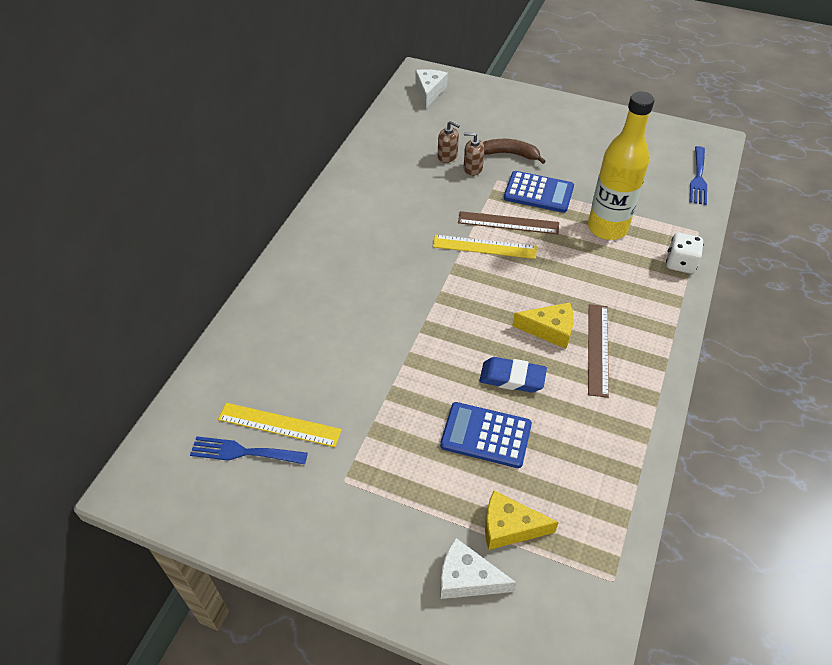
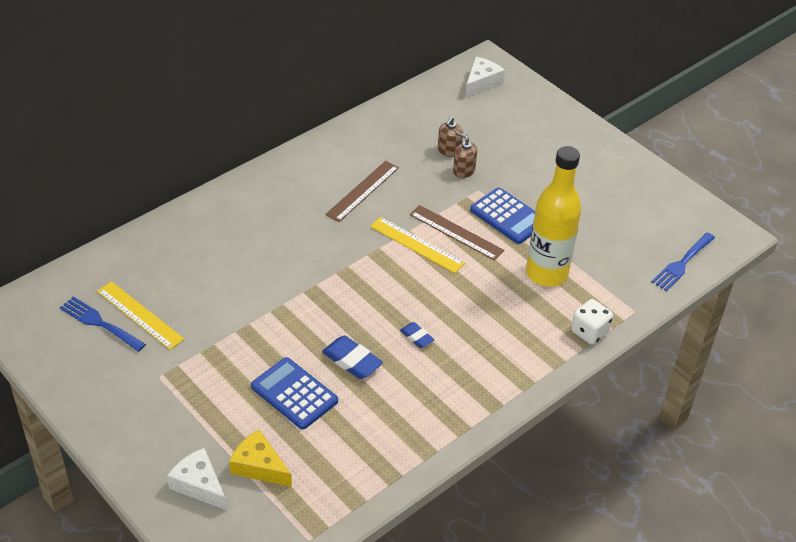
camera: 25 degrees right, 5 degrees down
(447, 156) = (449, 151): brown soap dispenser -> brown soap dispenser turned 60 degrees clockwise
(510, 154) = (511, 170): brown banana -> none
(549, 330) = (417, 337): yellow cheese -> blue eraser
(597, 349) = (446, 370): brown ruler -> brown ruler (362, 191)

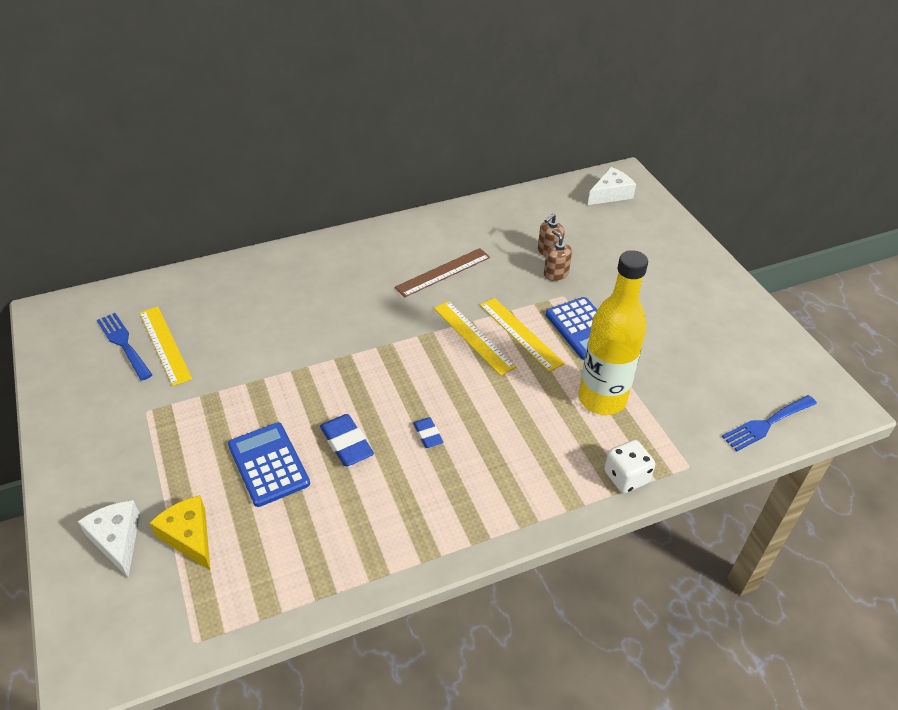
camera: 20 degrees right, 0 degrees up
(456, 232) = (520, 333): brown ruler -> yellow ruler

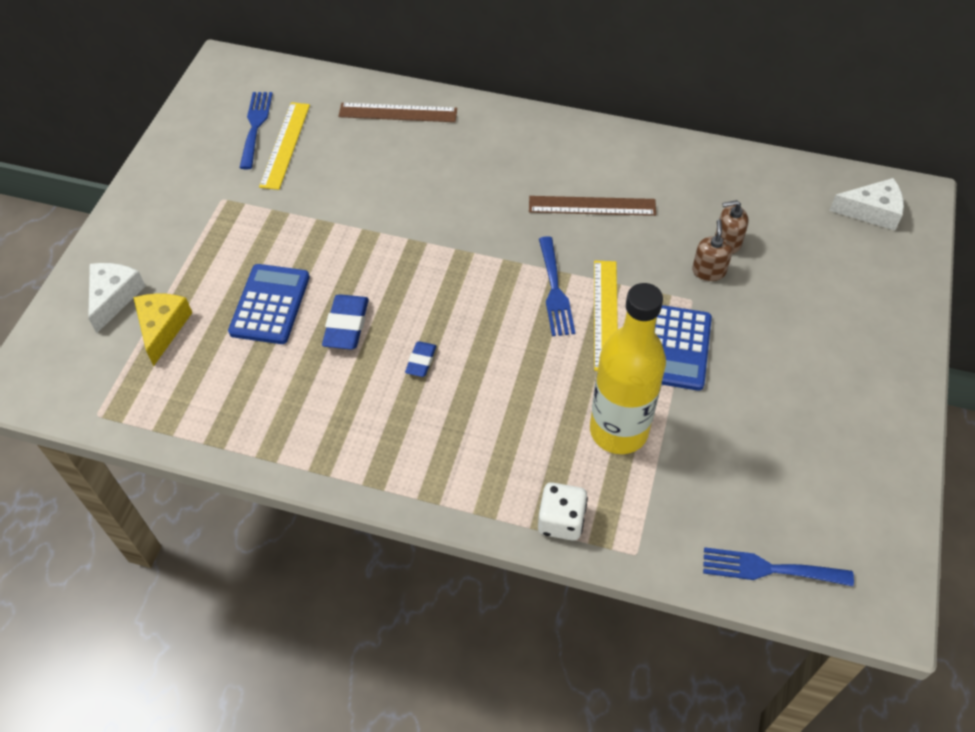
camera: 40 degrees right, 10 degrees up
(239, 279) = (398, 113): none -> brown ruler
(473, 337) = (555, 291): yellow ruler -> blue fork

